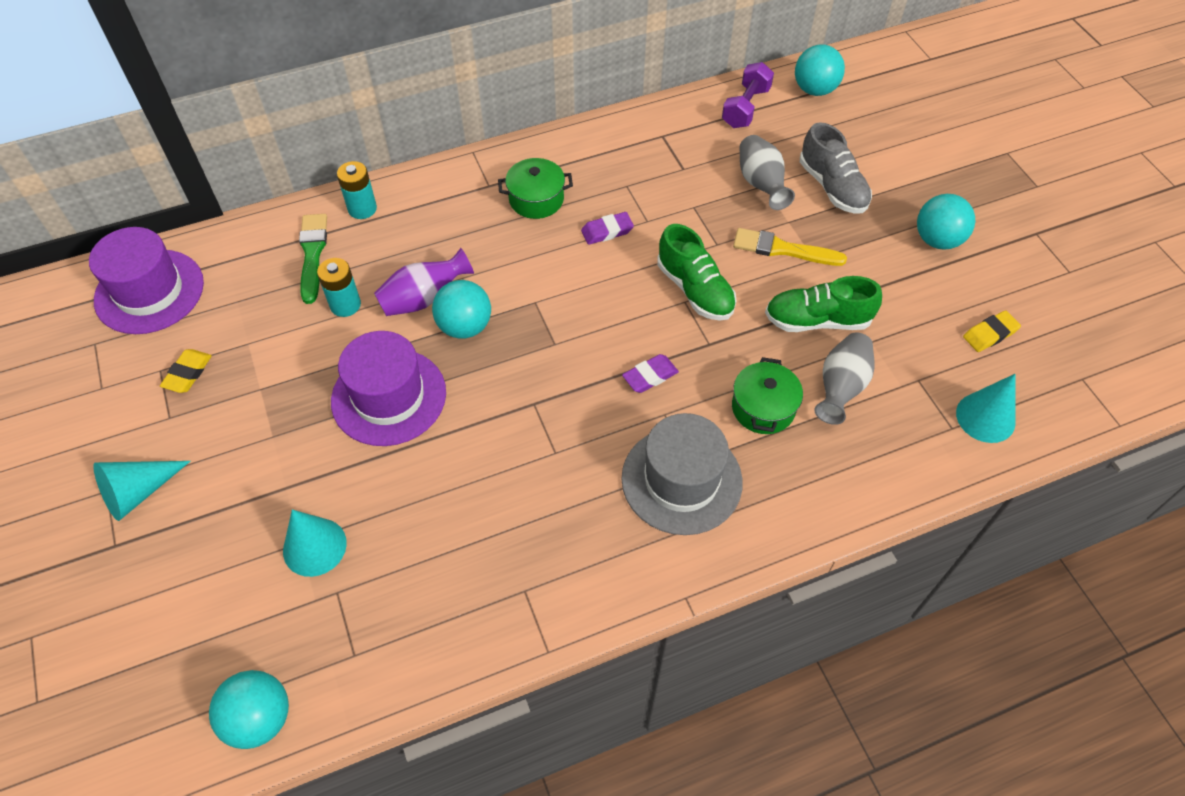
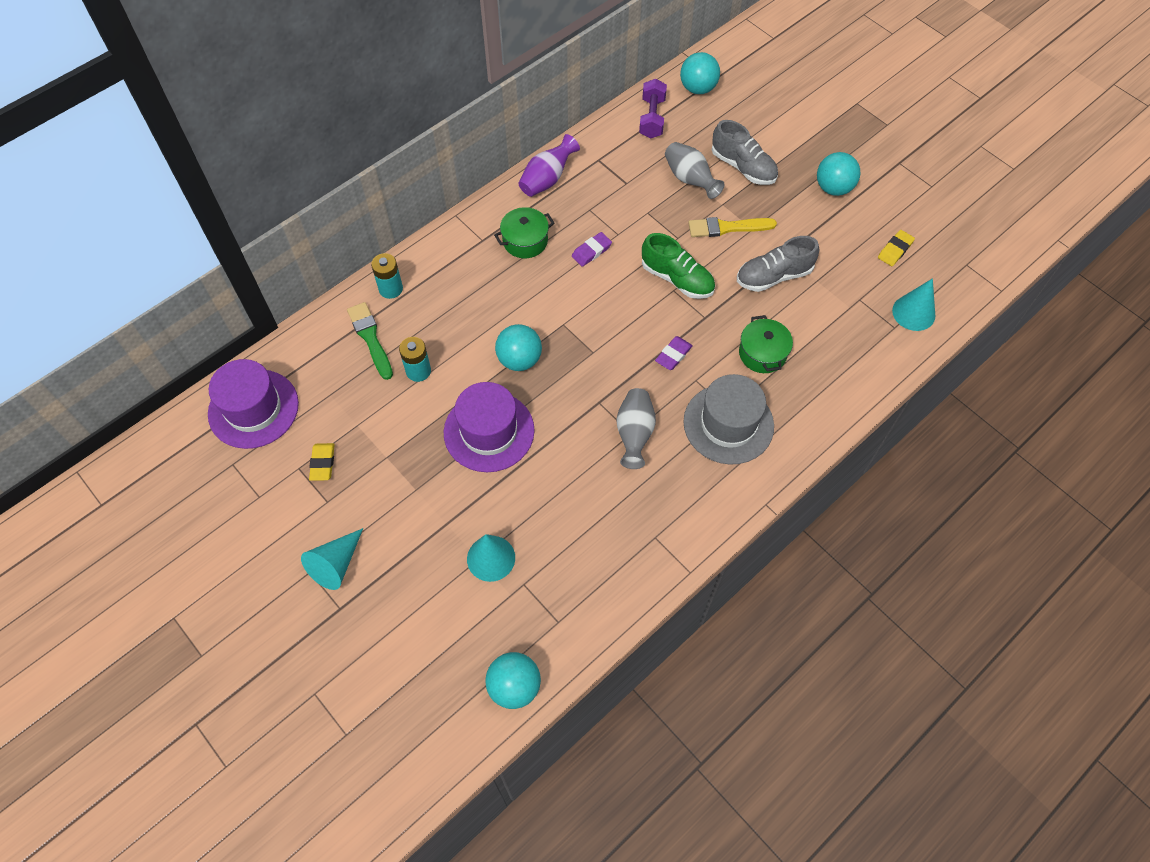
camera: 20 degrees left, 5 degrees up
(424, 299) = (477, 347): purple vase -> purple vase (547, 179)
(817, 320) = (773, 276): green shoe -> grey shoe
(840, 387) = (809, 321): grey vase -> grey vase (634, 434)

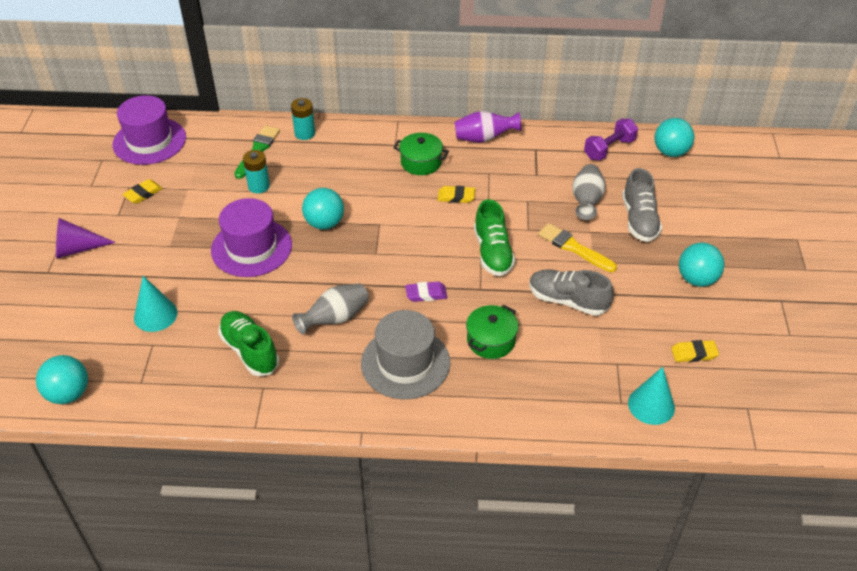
camera: 45 degrees right, 15 degrees down
(336, 564) = (77, 249): turquoise cone -> purple cone
(591, 251) = (456, 197): purple eraser -> yellow eraser
(606, 518) = (250, 351): none -> green shoe

